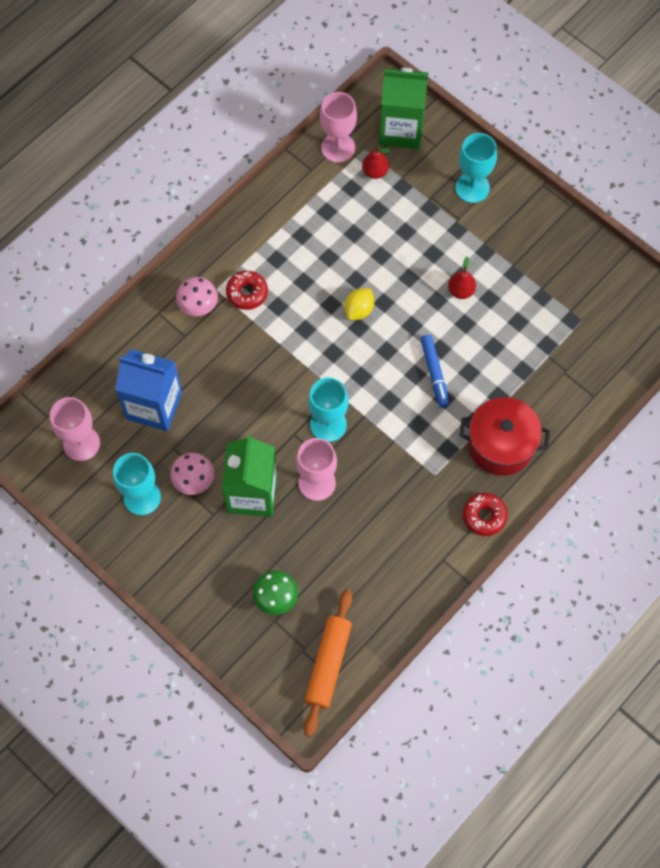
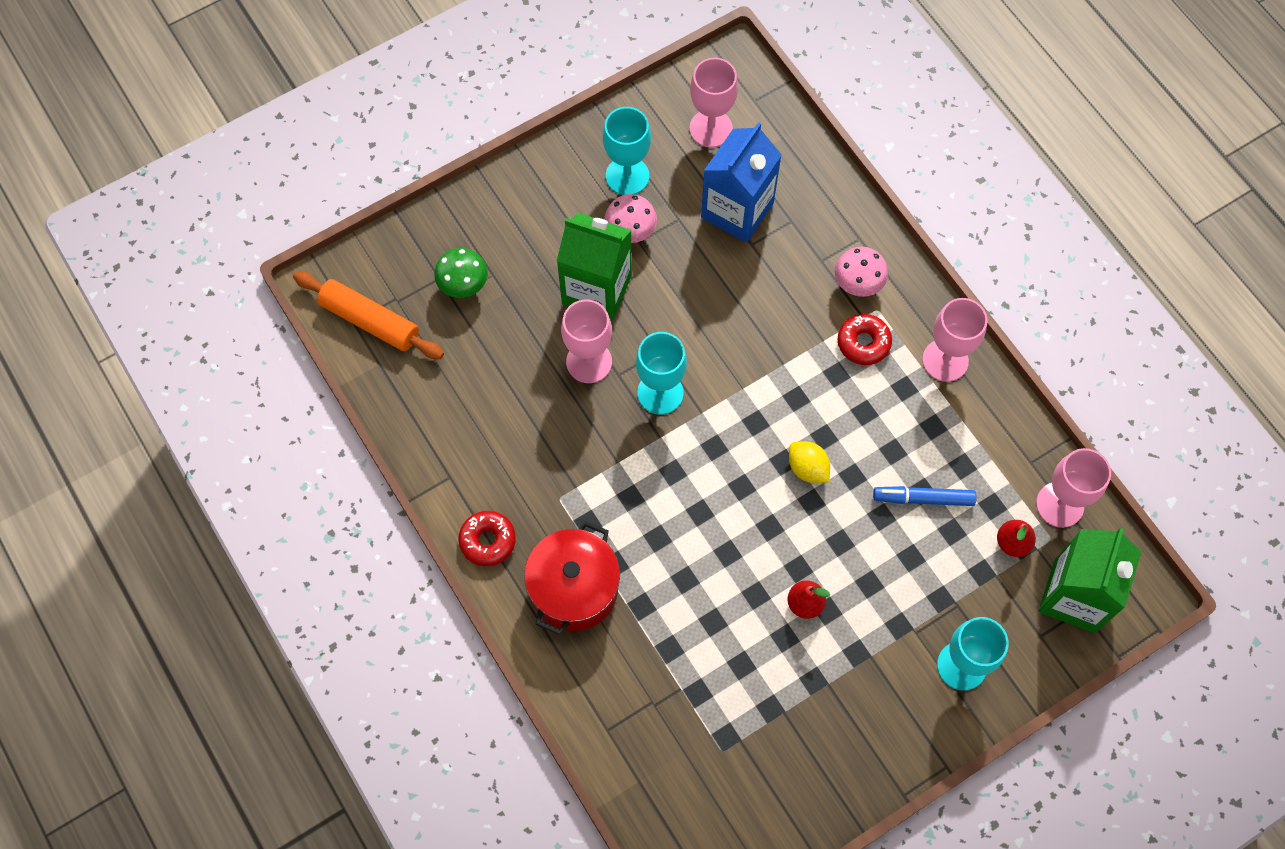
camera: 105 degrees right, 0 degrees up
(246, 236) = (945, 360): none -> pink goblet
(434, 373) = (695, 536): blue marker -> blue marker (923, 498)

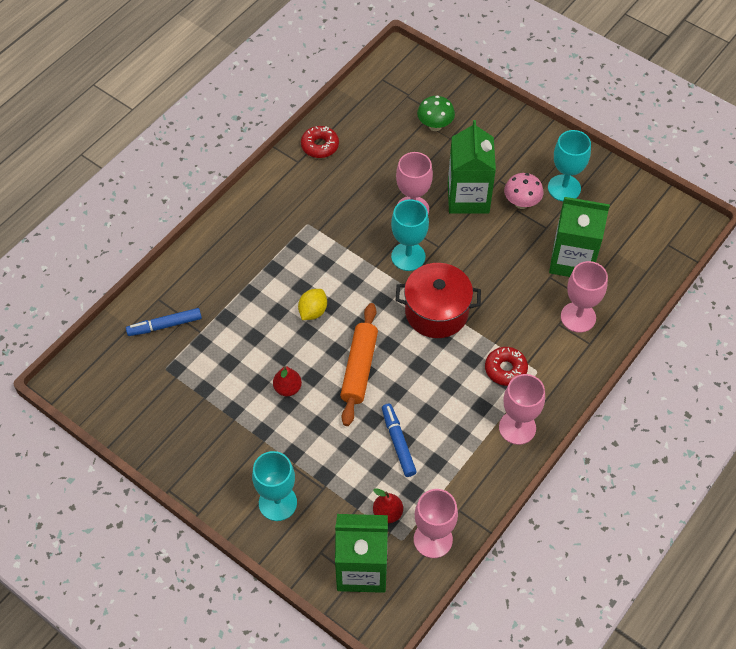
camera: 70 degrees right, 10 degrees down
(370, 321) = (386, 87): orange rolling pin -> orange rolling pin (359, 368)
(487, 541) = (262, 195): red donut -> red donut (320, 146)
(574, 589) = (247, 251): red pot -> red pot (436, 312)
(654, 733) = (165, 325): none -> blue marker
(711, 128) = (629, 225): pink goblet -> pink goblet (578, 317)
(737, 210) = (572, 260): blue carton -> green carton
(807, 468) = (390, 361): yellow lemon -> yellow lemon (313, 311)
(857, 284) = (551, 352): pink mushroom -> none

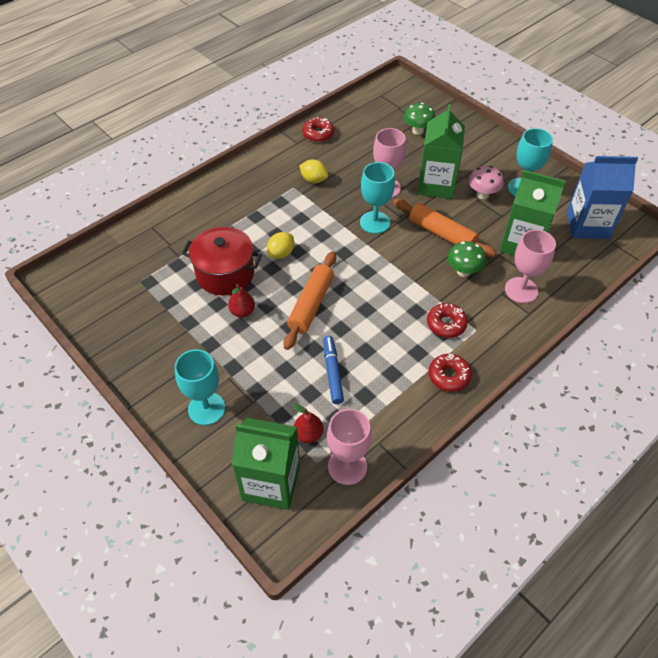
camera: 10 degrees right, 5 degrees down
(165, 325) = (150, 247): blue marker -> none
(328, 210) = (314, 180): none -> yellow lemon
(436, 312) = (391, 269): red pot -> red pot (225, 274)
(484, 260) = (442, 234): none -> orange rolling pin
(514, 304) = (463, 271): none -> green mushroom
(517, 427) = (449, 376): pink goblet -> red donut
(640, 226) = (587, 225): none -> blue carton

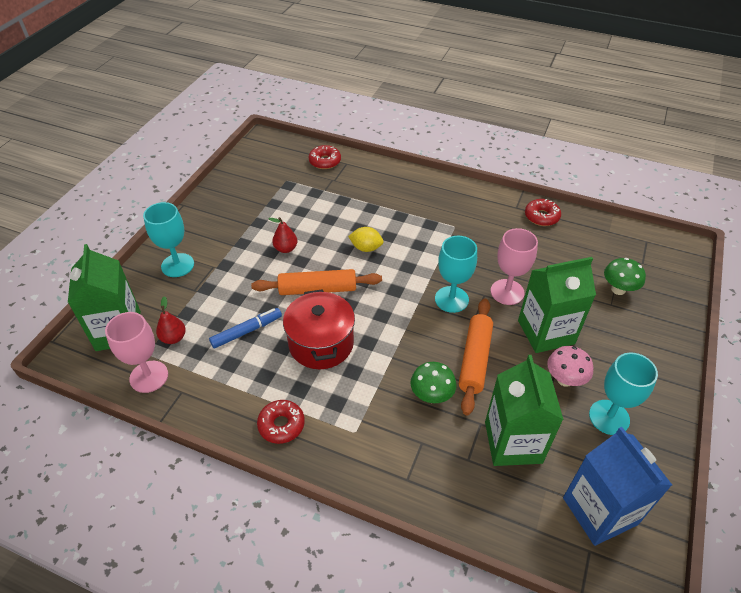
camera: 65 degrees right, 5 degrees down
(225, 274) = (321, 223): red pot -> red pot (321, 343)
(314, 180) = (475, 236): yellow lemon -> none
(446, 324) = (348, 402): red donut -> red donut (325, 161)
(521, 290) = (438, 461): pink goblet -> none

